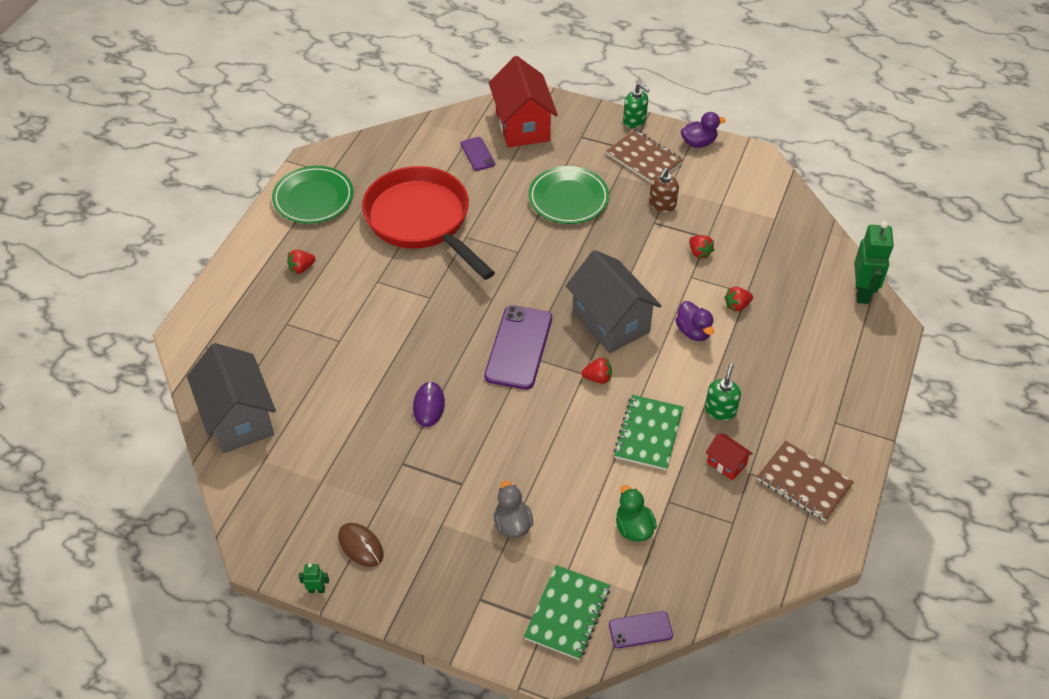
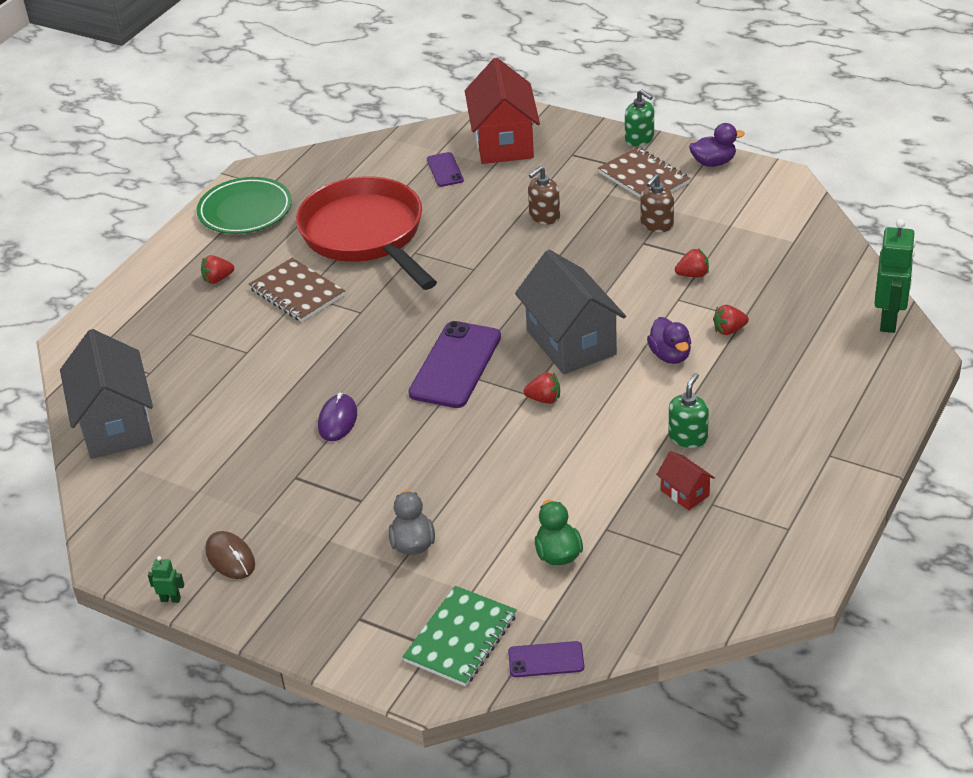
camera: 10 degrees right, 10 degrees down
(568, 198) = (544, 216): green plate -> brown soap dispenser
(648, 434) = (595, 458): green notebook -> none
(699, 253) = (693, 275): red strawberry -> red strawberry turned 75 degrees counterclockwise
(804, 482) = (778, 516): brown notebook -> brown notebook (297, 292)

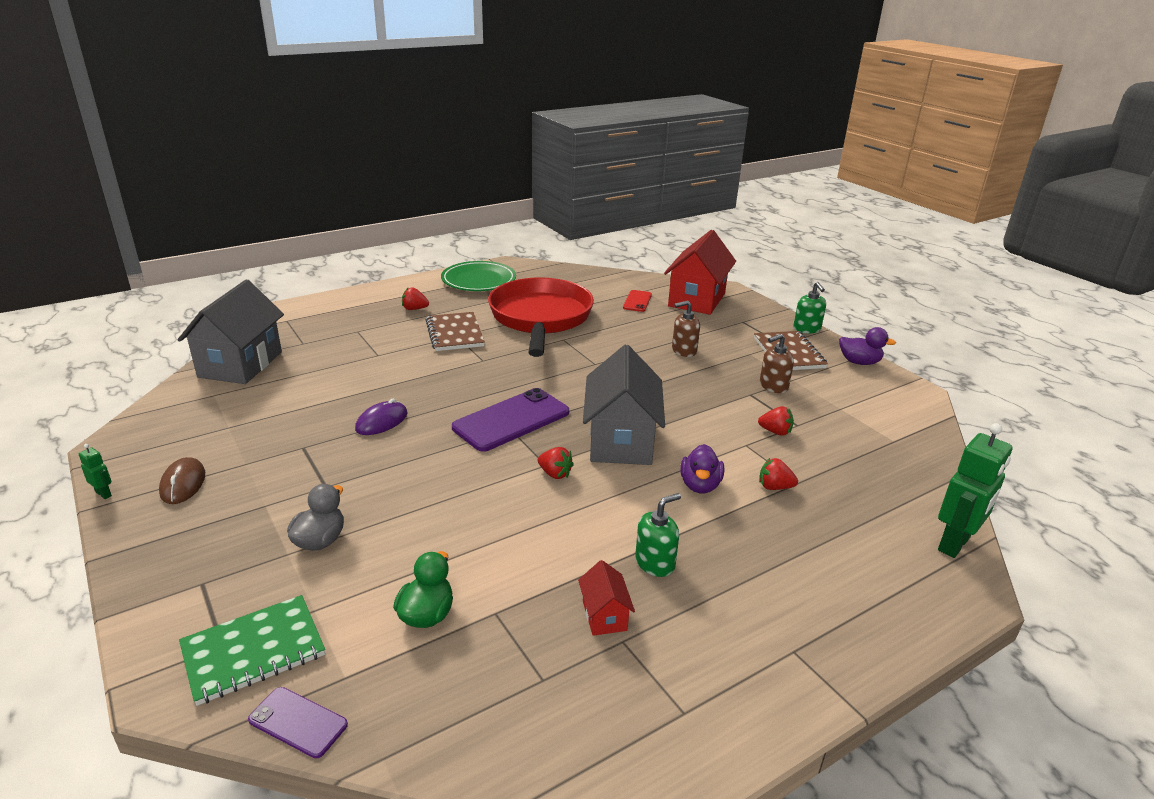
camera: 25 degrees right, 10 degrees down
(445, 170) = (637, 301): purple phone -> red phone

